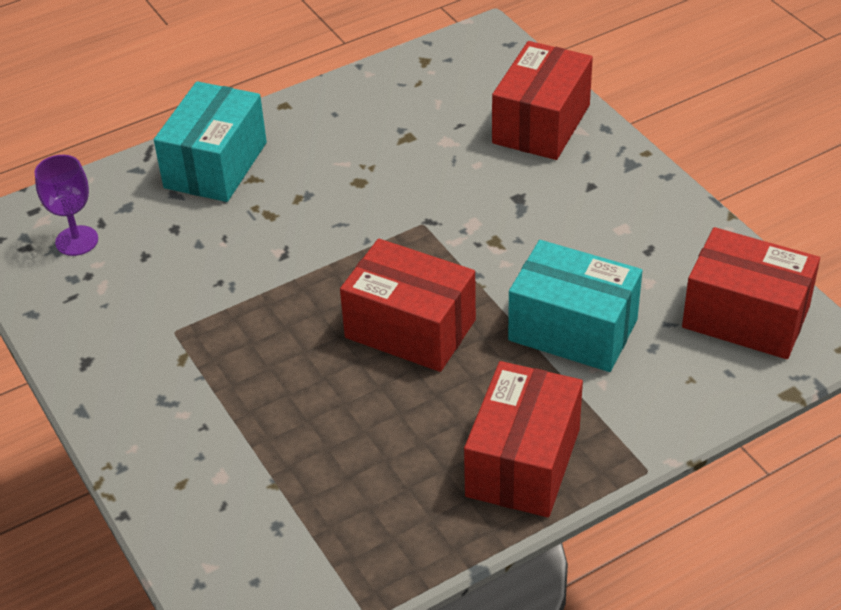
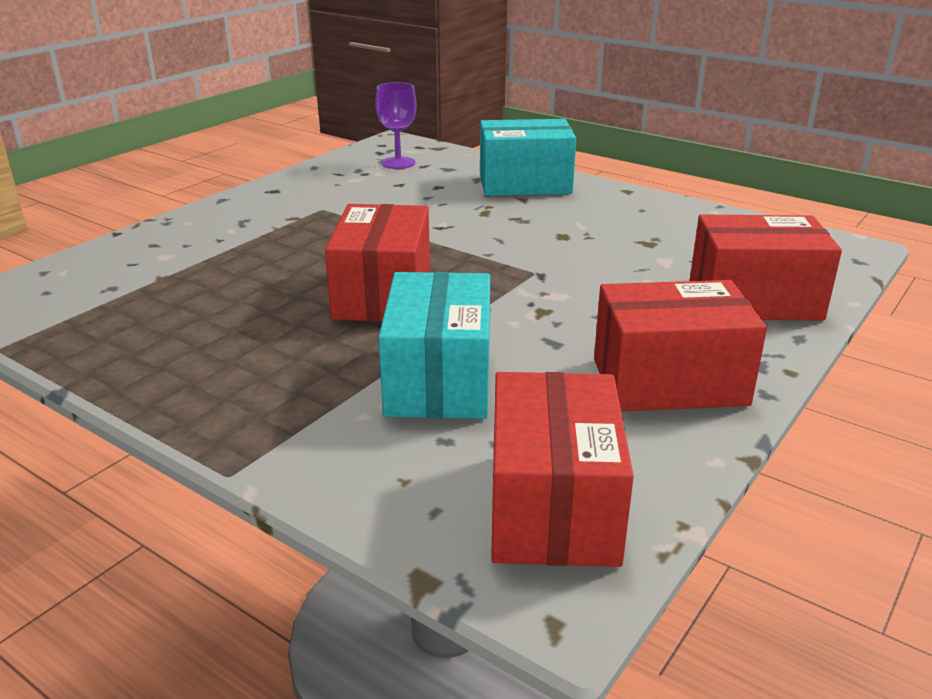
camera: 65 degrees right, 15 degrees down
(523, 462) = (218, 388): red box -> red box (669, 381)

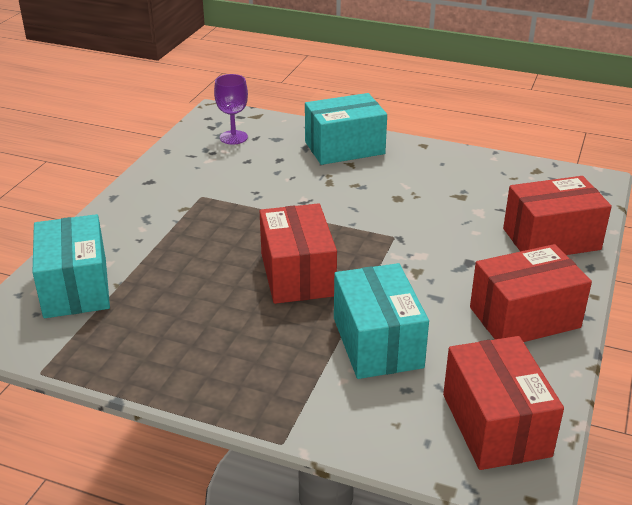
camera: 15 degrees left, 5 degrees up
(111, 273) = (75, 287): none -> turquoise box

